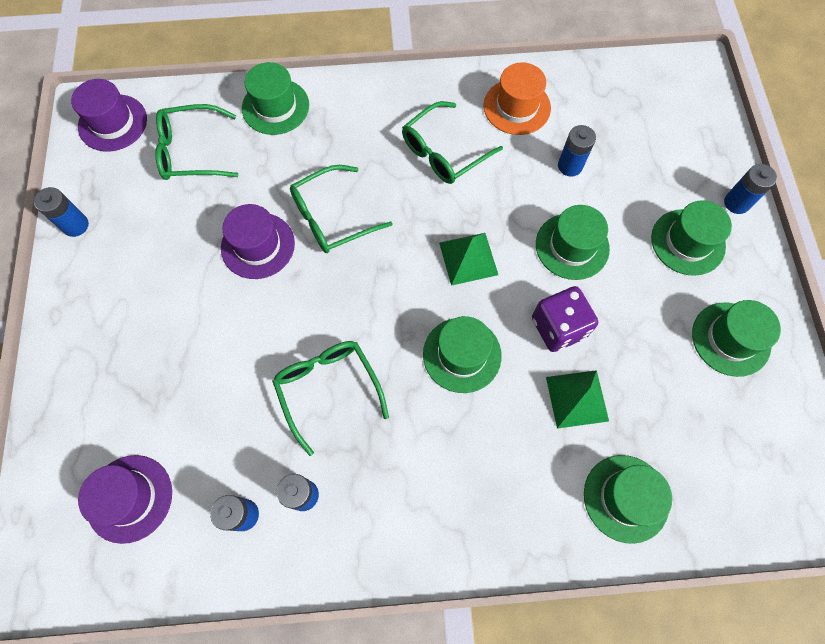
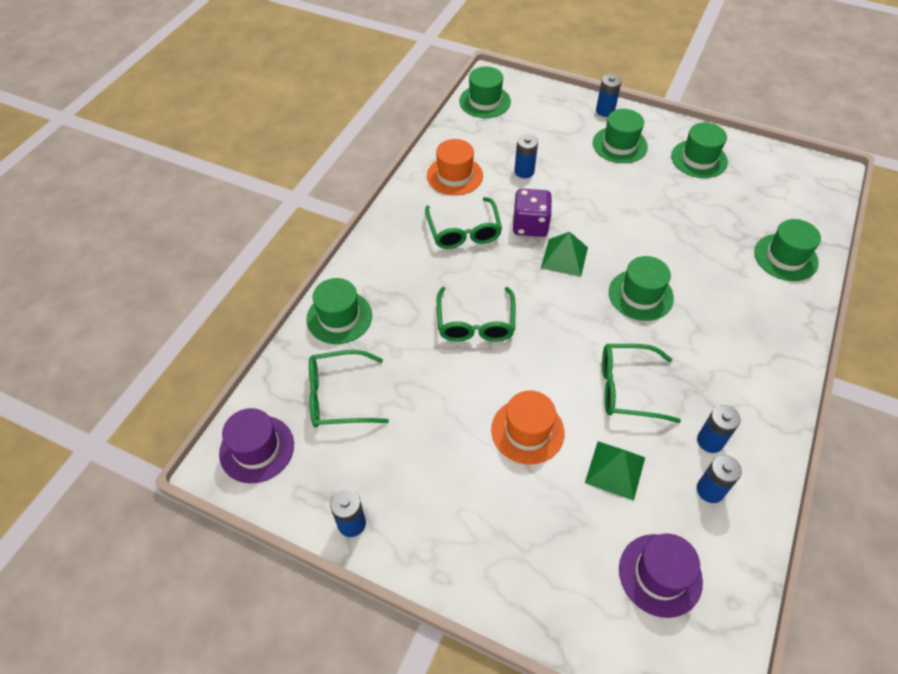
camera: 60 degrees left, 15 degrees down
(191, 151) = (338, 396): green glasses -> green glasses turned 60 degrees clockwise
(230, 318) = (527, 431): none -> orange hat
(258, 245) = (469, 384): purple hat -> none
(558, 327) = (647, 234): purple dice -> purple dice (530, 225)
(572, 246) = (588, 199): green hat -> green hat (485, 101)
(577, 399) = (705, 249): green pyramid -> green pyramid (615, 470)

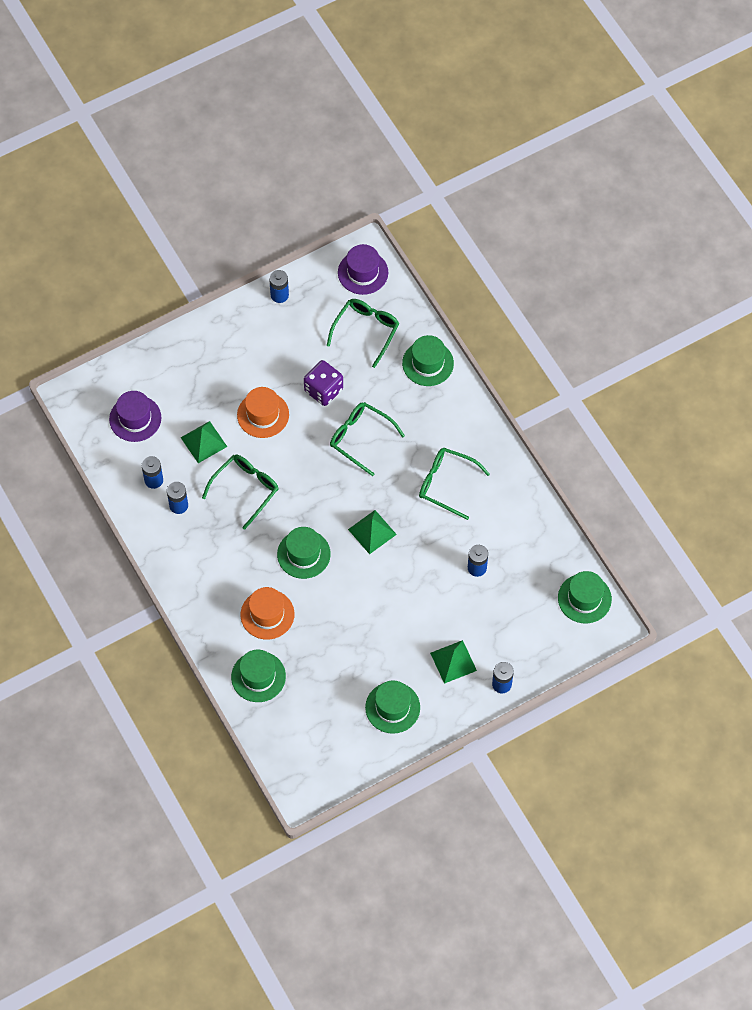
camera: 125 degrees right, 10 degrees up
(454, 175) = (509, 516): orange hat -> orange hat (267, 614)
(530, 225) = (418, 531): purple dice -> purple dice (323, 390)
(619, 145) = (453, 661): green hat -> green pyramid

